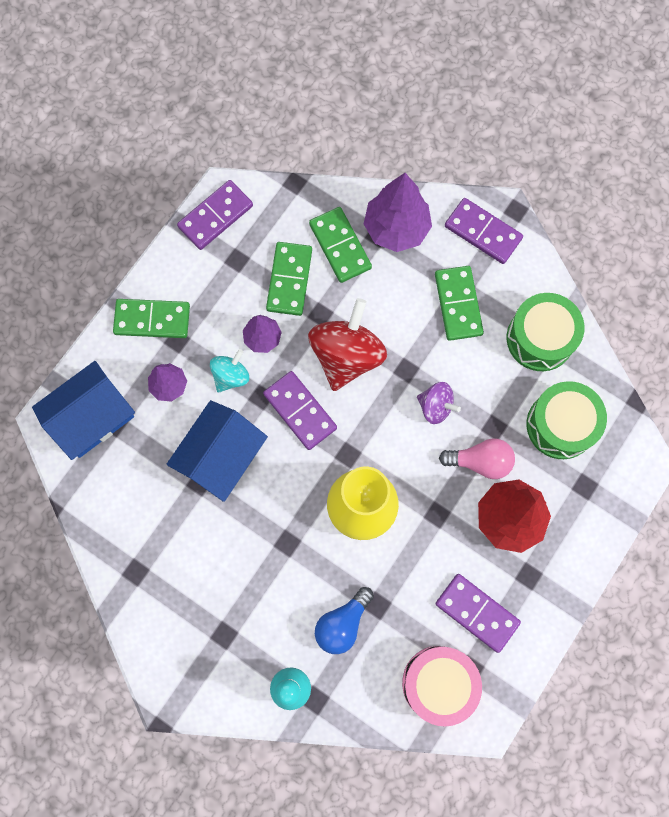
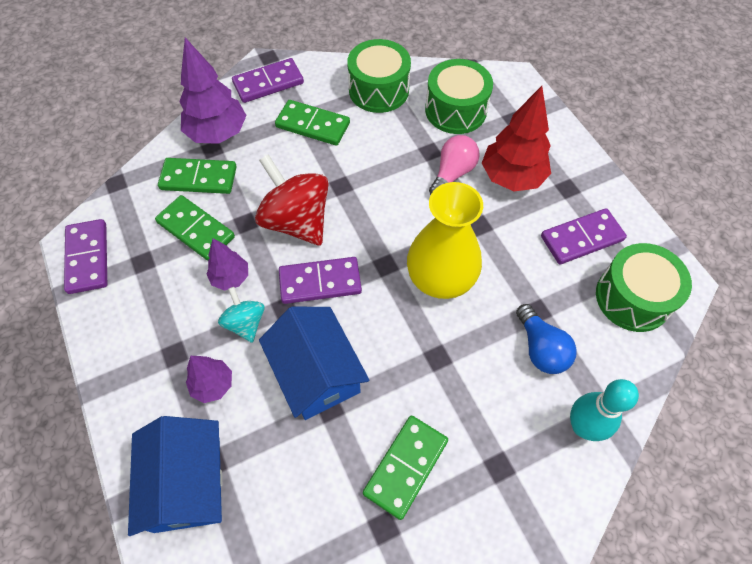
camera: 60 degrees left, 15 degrees down
(152, 320) = (136, 366): green domino -> green domino (406, 467)
(435, 406) = (386, 180): purple spinning top -> none
(438, 683) = (633, 298): pink drum -> green drum

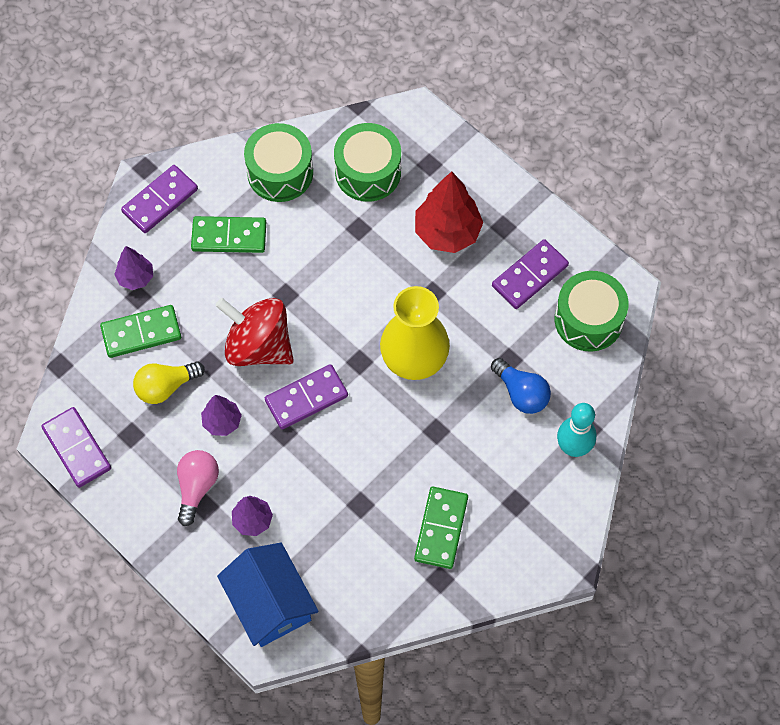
camera: 20 degrees left, 5 degrees up
(196, 230) = (166, 386): green domino -> yellow light bulb
(218, 133) = (136, 277): purple tree -> purple tree, size x0.56
(245, 323) = (255, 458): turquoise spinning top -> none
(316, 373) = (337, 480): blue house -> none
(452, 173) = (389, 246): pink light bulb -> pink light bulb (197, 487)

